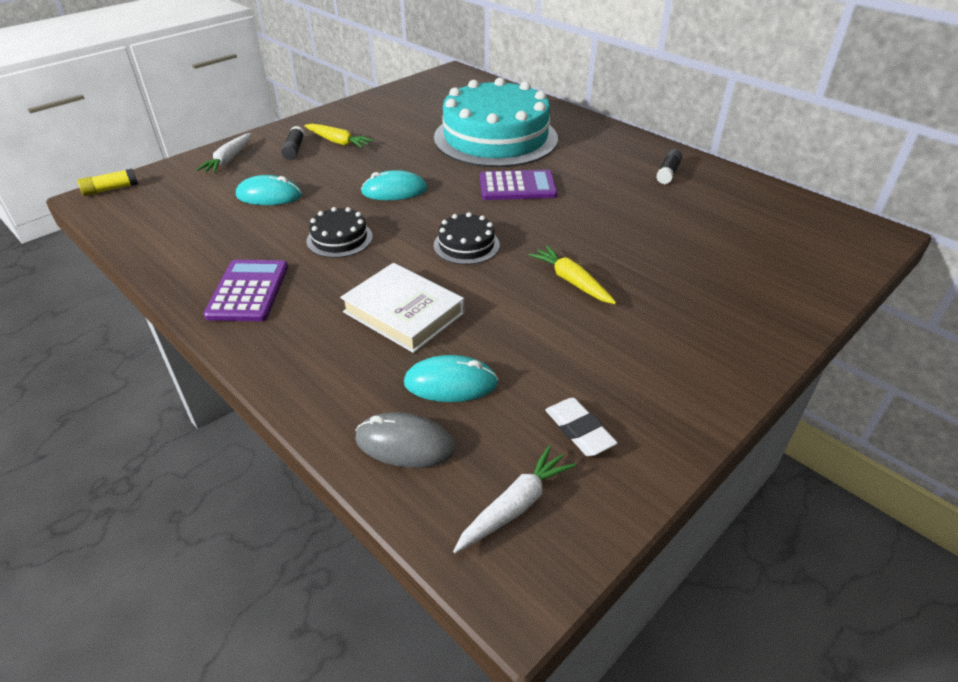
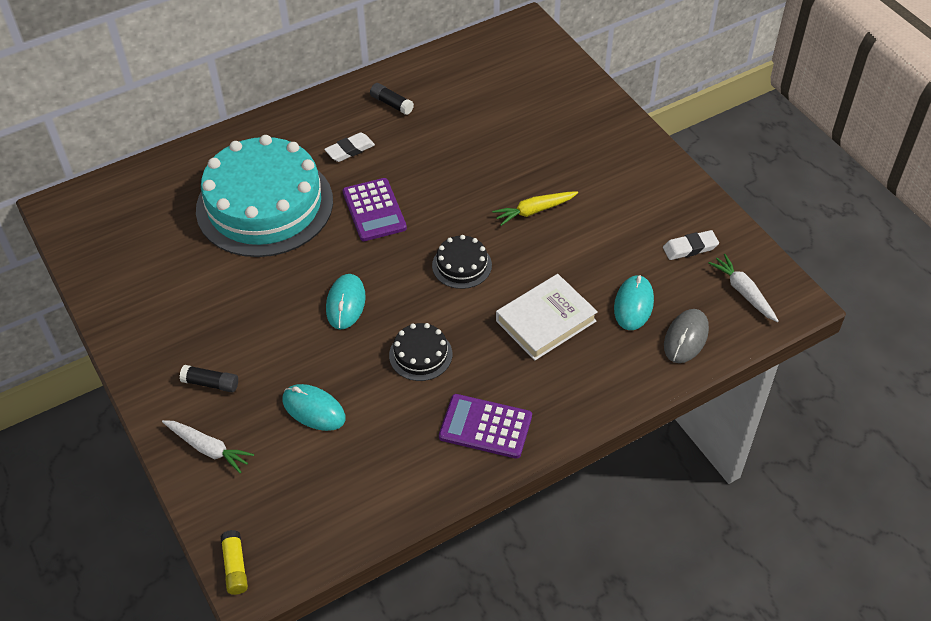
camera: 75 degrees left, 10 degrees up
(269, 196) = (314, 409): turquoise mouse -> turquoise mouse turned 75 degrees counterclockwise
(338, 142) = (210, 341): yellow carrot -> none
(517, 186) = (374, 210): purple calculator -> purple calculator turned 150 degrees clockwise
(588, 163) = (350, 150): none -> white eraser

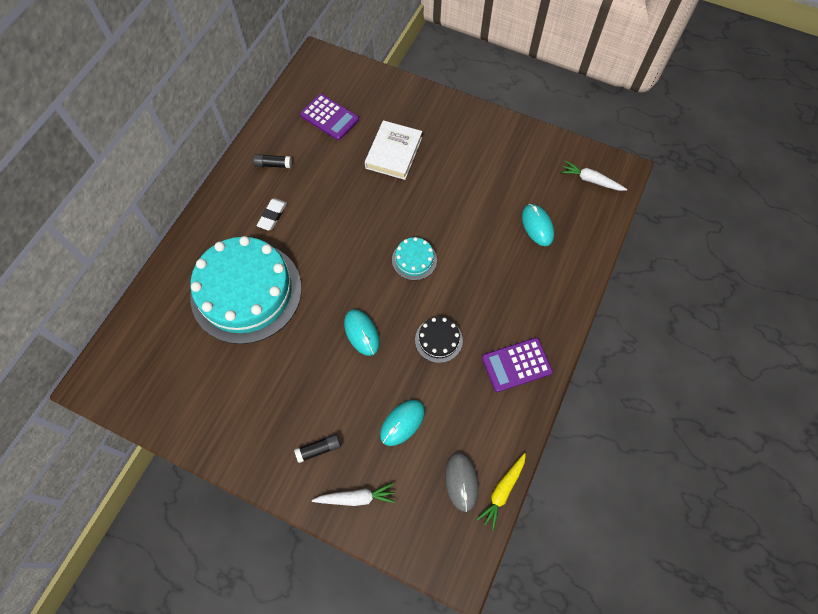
camera: 35 degrees left, 15 degrees up
(235, 567) = (442, 568): yellow glue stick -> none
(314, 409) = (402, 423): turquoise mouse -> turquoise mouse turned 45 degrees counterclockwise
(374, 210) = (325, 252): purple calculator -> purple calculator (329, 117)
(462, 265) = (414, 260): black cake -> turquoise cake
(534, 211) = (429, 194): yellow carrot -> yellow carrot (502, 491)
(545, 321) = (495, 268): white book -> white book (393, 153)
(686, 338) = (583, 231): grey mouse -> grey mouse (461, 481)
(690, 248) = (540, 167): white eraser -> none

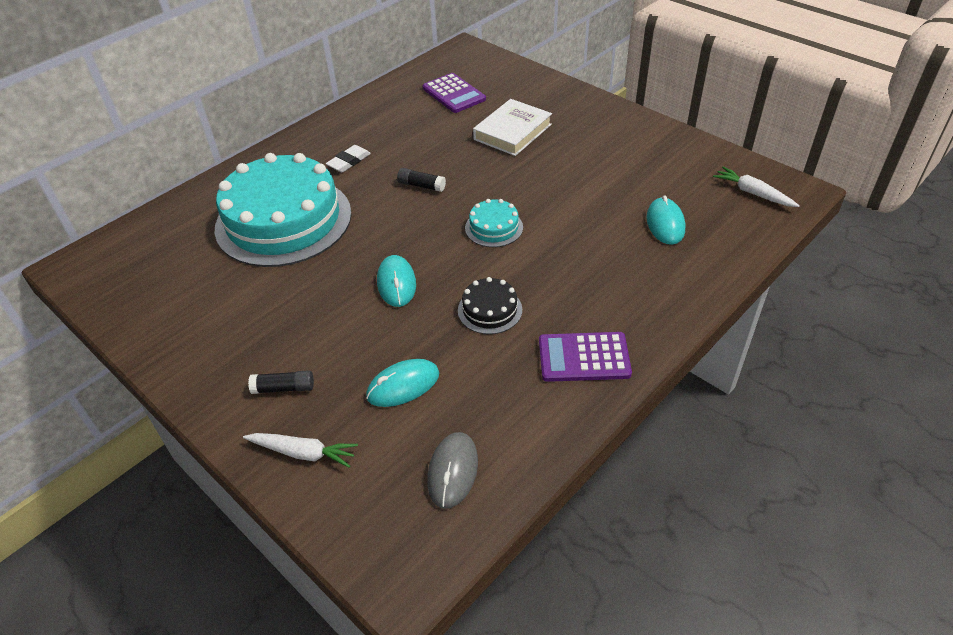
camera: 20 degrees right, 20 degrees down
(273, 164) = (373, 121): black glue stick -> black glue stick (421, 186)
(502, 491) = (506, 498): yellow carrot -> none

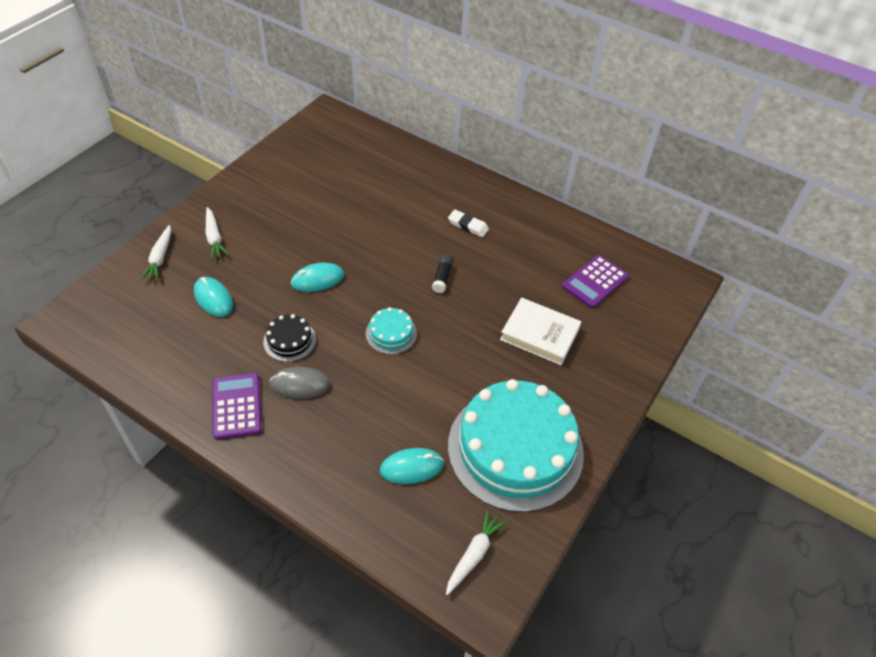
camera: 75 degrees right, 5 degrees up
(283, 220) = (385, 202): turquoise cake -> turquoise cake (515, 448)
(284, 388) = (214, 238): black glue stick -> white carrot
(453, 471) = (137, 335): grey mouse -> grey mouse (300, 384)

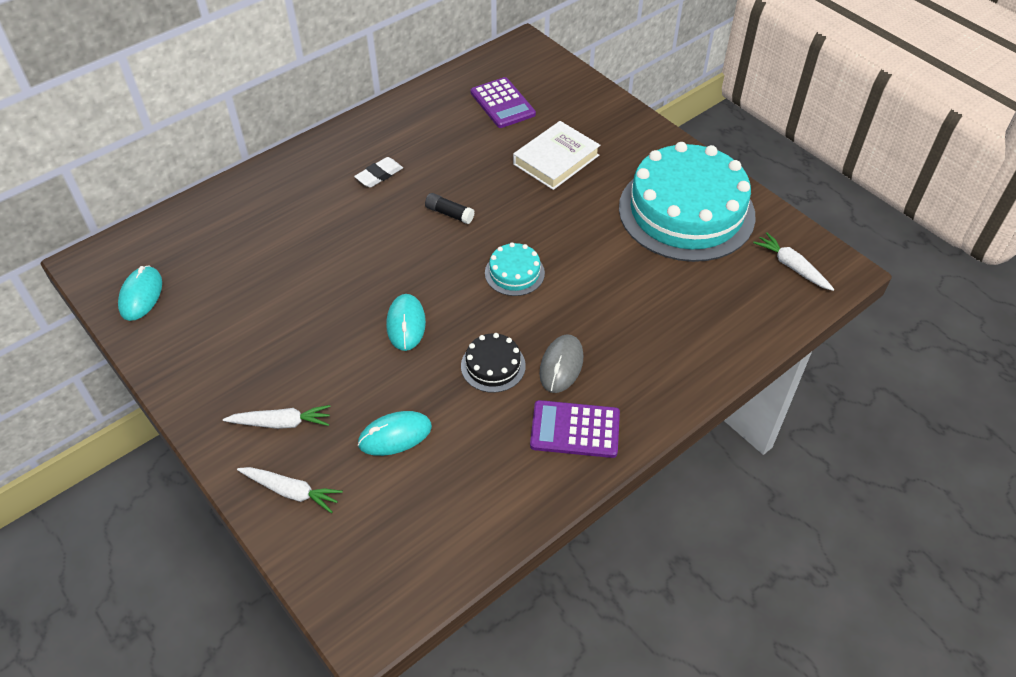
camera: 70 degrees left, 0 degrees up
(411, 467) = (691, 291): turquoise mouse -> turquoise mouse (141, 295)

